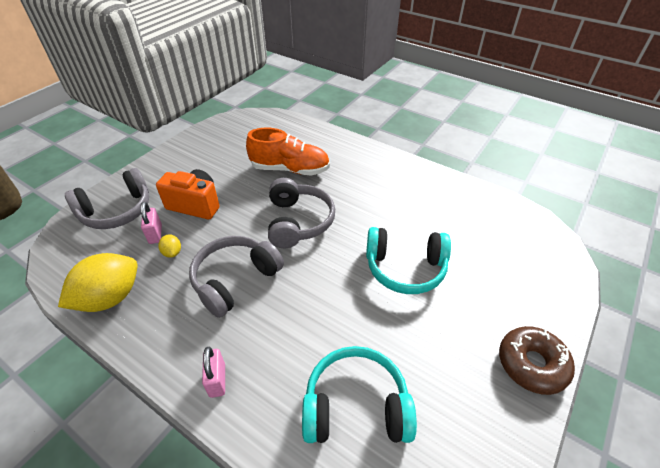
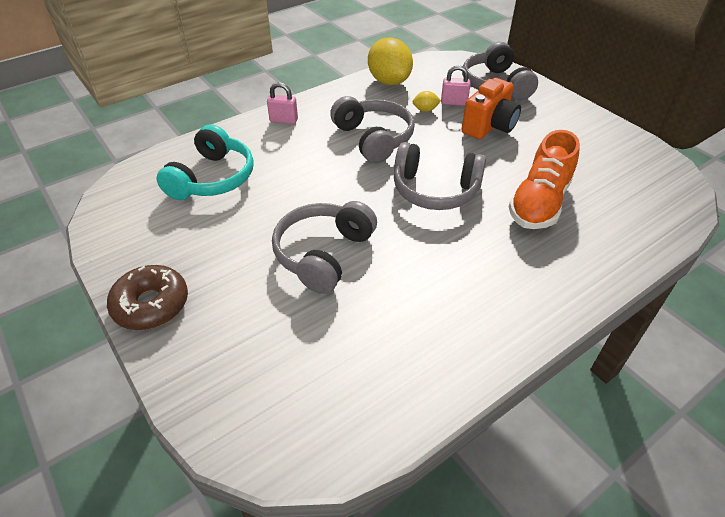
camera: 110 degrees right, 0 degrees up
(405, 268) = (323, 254): turquoise headphones -> grey headphones

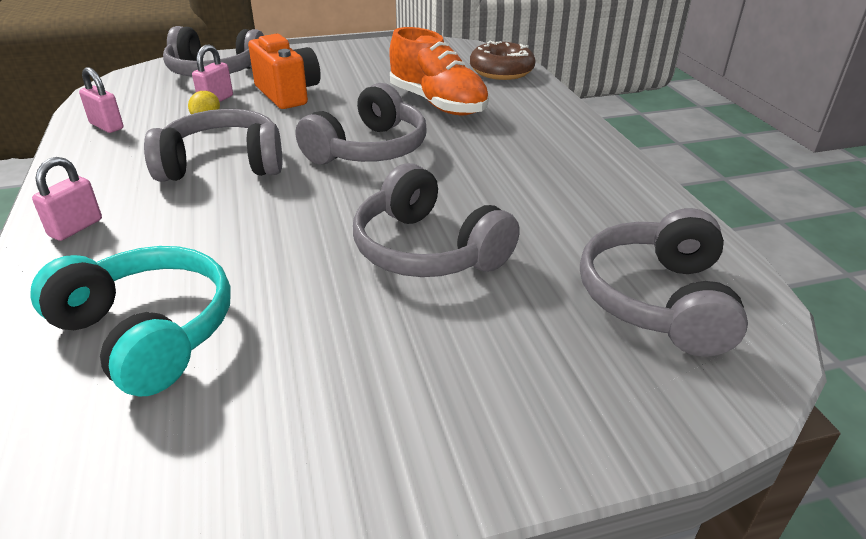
camera: 70 degrees left, 10 degrees down
(151, 304) = (438, 458): brown donut -> brown donut (501, 71)
(315, 387) = (657, 300): none -> grey headphones
(389, 81) = (107, 126): yellow lemon -> pink padlock

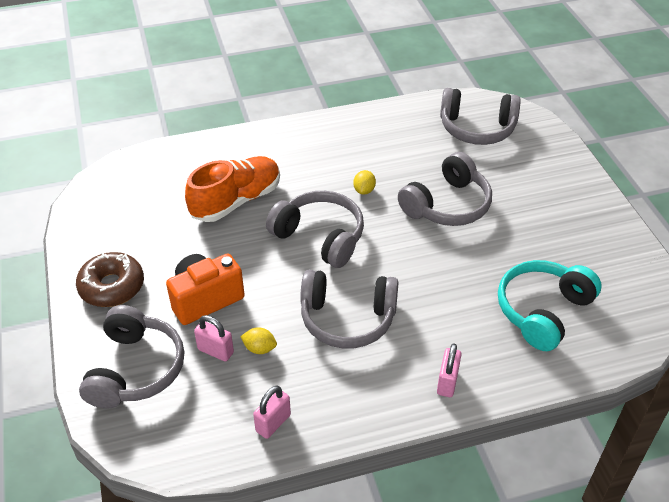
camera: 90 degrees left, 10 degrees up
(76, 228) = (447, 382): pink padlock -> pink padlock turned 75 degrees clockwise
(223, 164) = (347, 318): grey headphones -> grey headphones turned 75 degrees counterclockwise
(460, 180) = (364, 190): none -> yellow lemon
(501, 71) = (168, 162): brown donut -> brown donut (112, 286)

